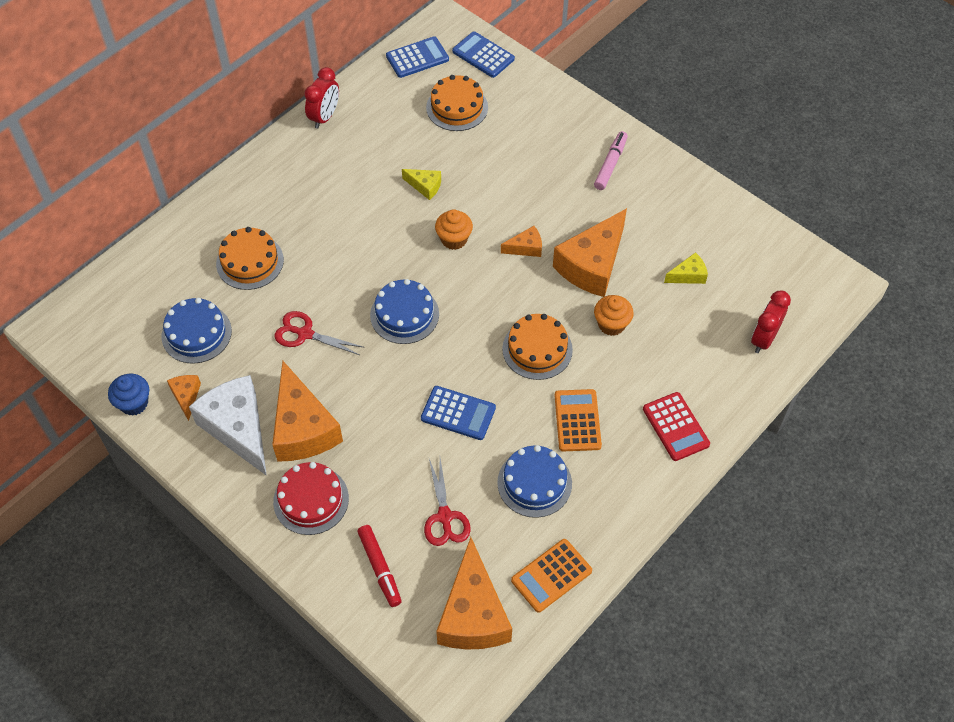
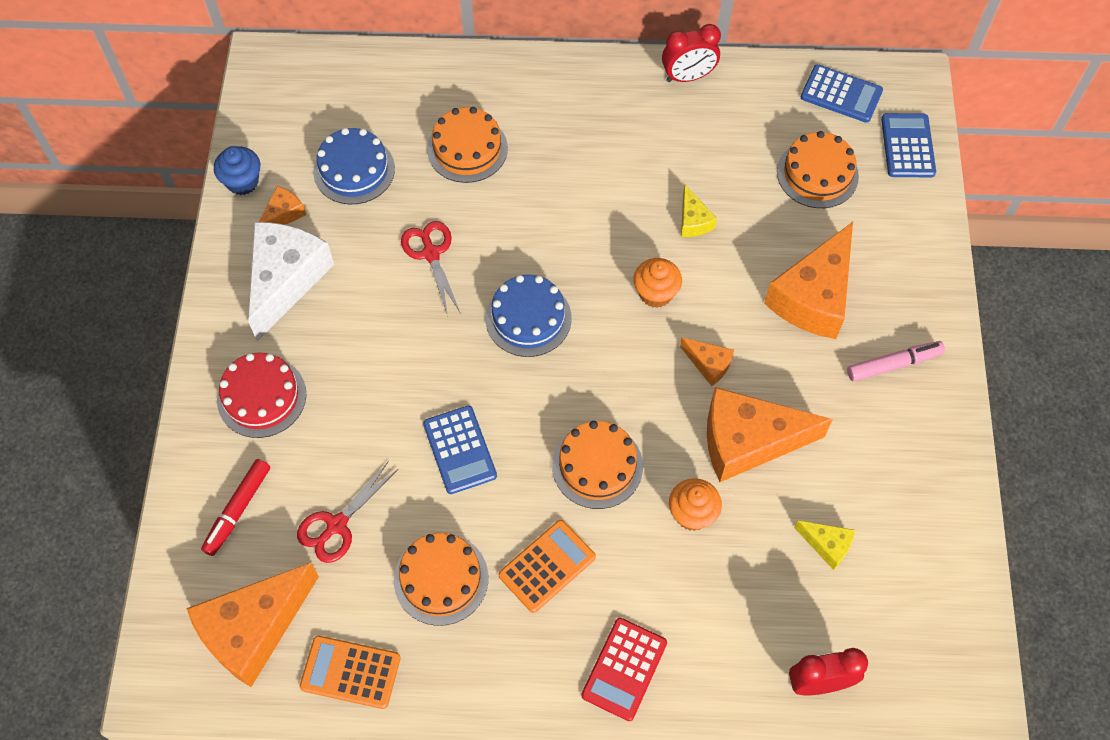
camera: 50 degrees right, 5 degrees up
(303, 428) = (330, 331): orange cheese -> orange cheese (813, 297)
(534, 483) = (441, 579): blue cake -> orange cake

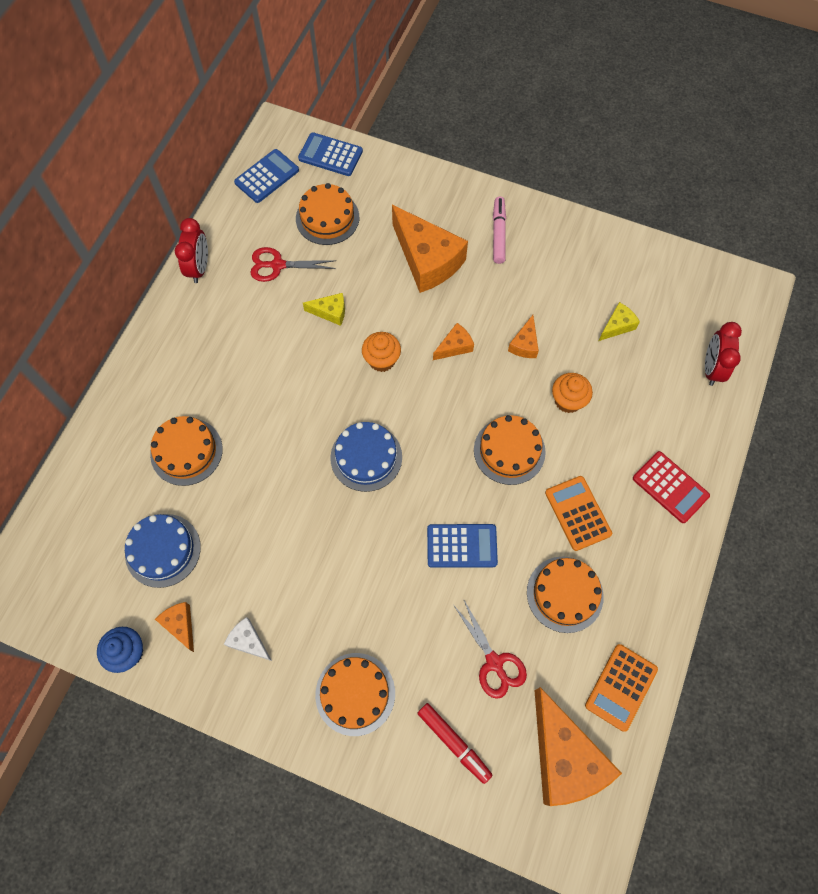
camera: 70 degrees left, 5 degrees up
(261, 397) = (355, 694): red cake -> orange cake
(285, 280) = (248, 641): white cheese -> white cheese, size x0.46
(431, 253) = (275, 512): red scissors -> red scissors (277, 265)
(748, 441) = (524, 344): orange cheese -> orange cheese, size x0.46

